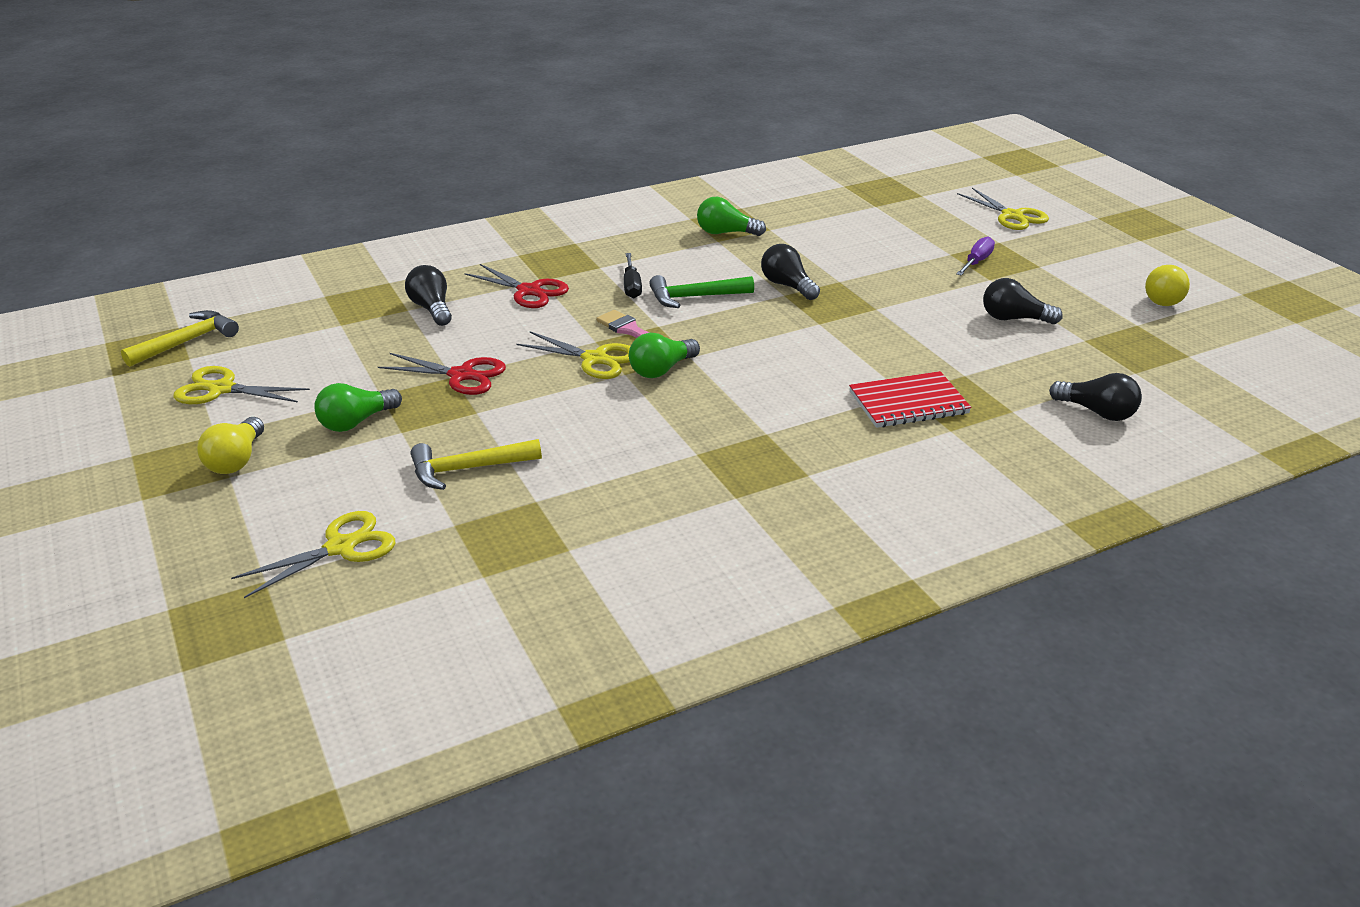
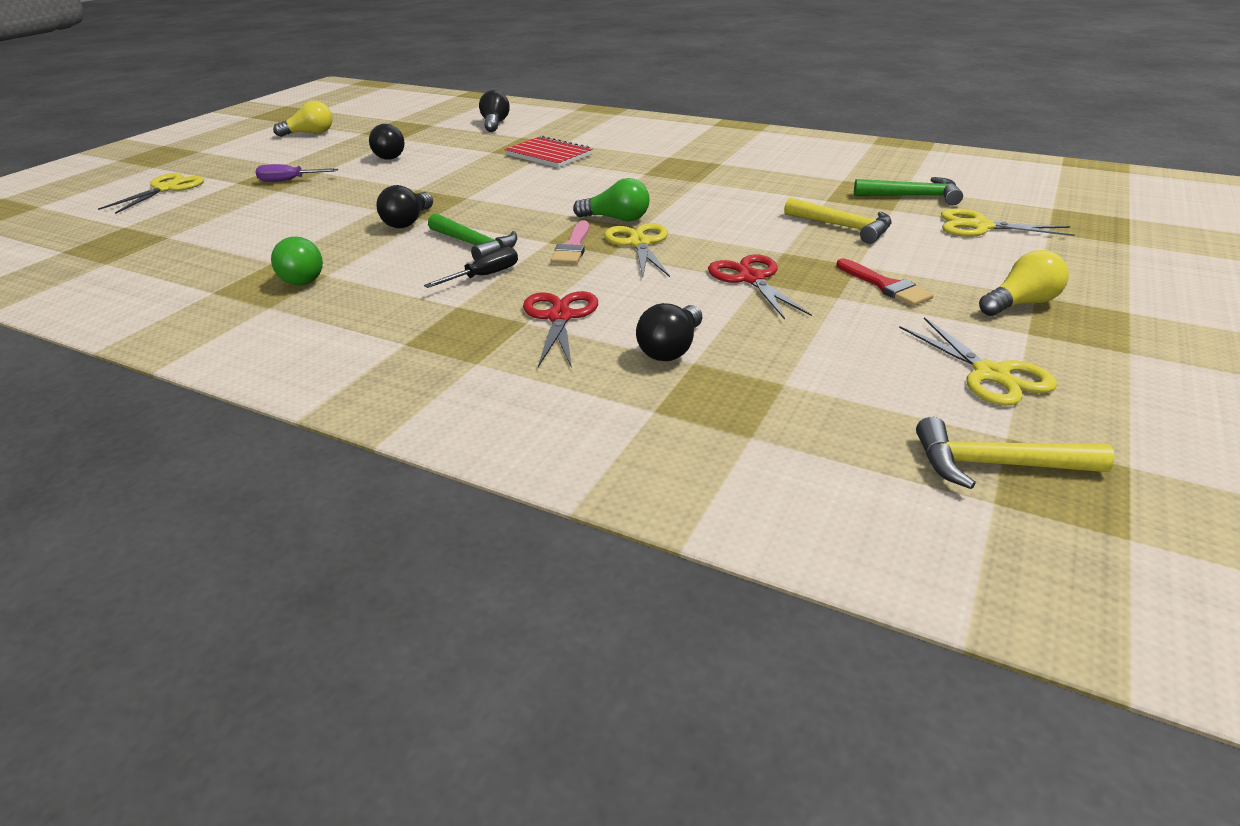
camera: 125 degrees left, 0 degrees up
(356, 422) = (885, 286): green light bulb -> red brush
(458, 562) = (913, 196): none -> green hammer

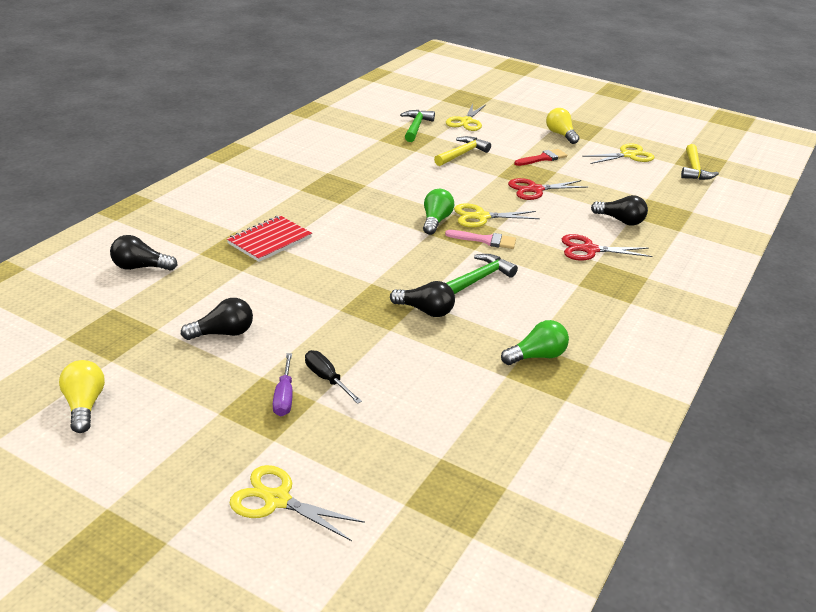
camera: 90 degrees left, 0 degrees up
(484, 276) = (533, 275): black screwdriver -> black screwdriver (327, 379)

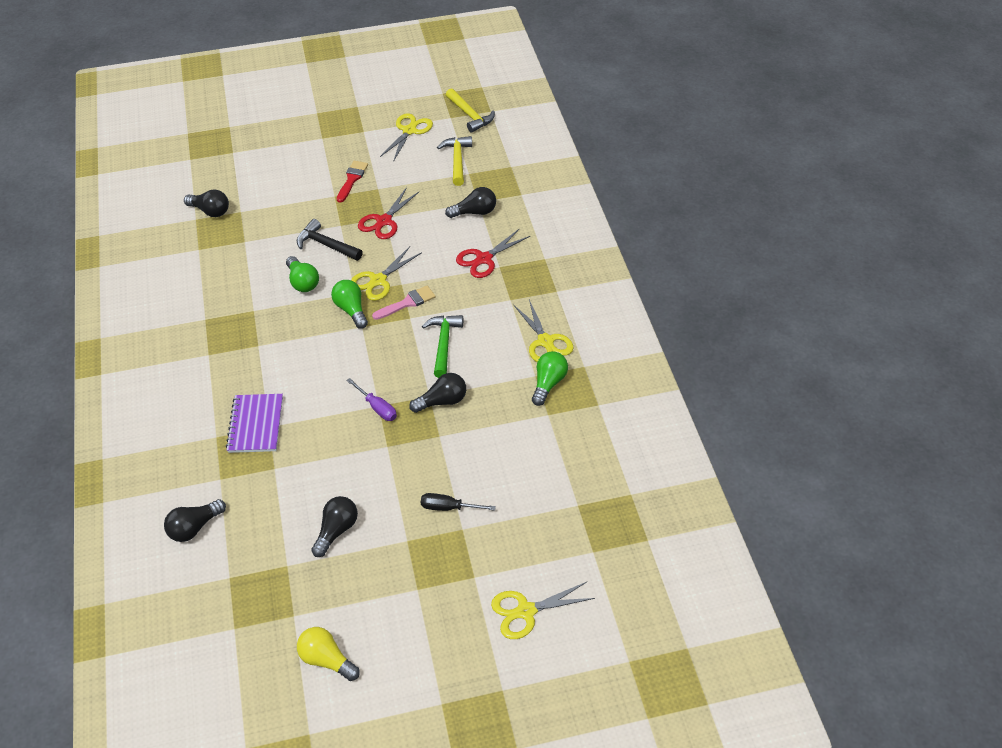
camera: 40 degrees left, 15 degrees up
(269, 240) = (255, 425): red notebook -> purple notebook
(284, 396) = (440, 543): purple screwdriver -> purple screwdriver (377, 407)
(416, 127) = (210, 211): green hammer -> black light bulb
(423, 189) = (302, 282): none -> green light bulb
(462, 154) = (285, 218): yellow hammer -> yellow hammer (457, 160)
(466, 121) = (243, 174): yellow scissors -> yellow scissors (545, 341)
(471, 180) = (326, 245): none -> black hammer
(560, 134) = (335, 139): yellow light bulb -> none

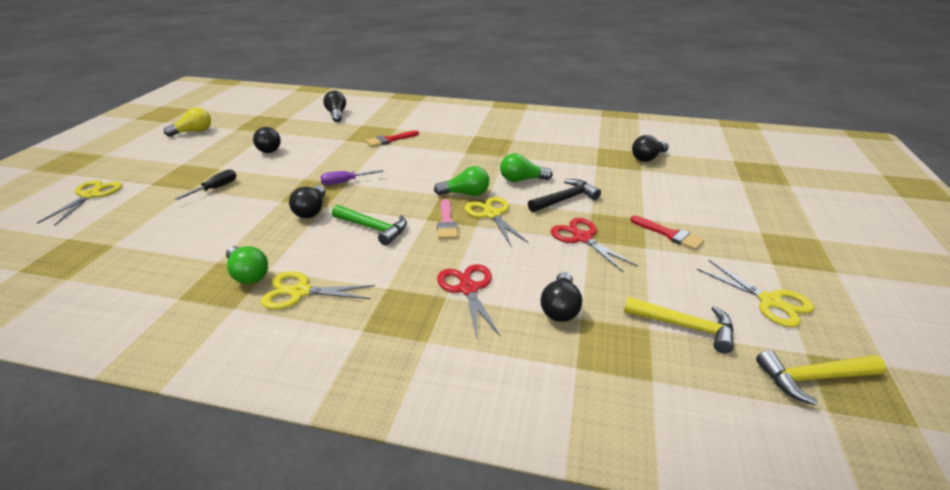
camera: 115 degrees right, 15 degrees down
(255, 425) = (389, 140): purple notebook -> red brush

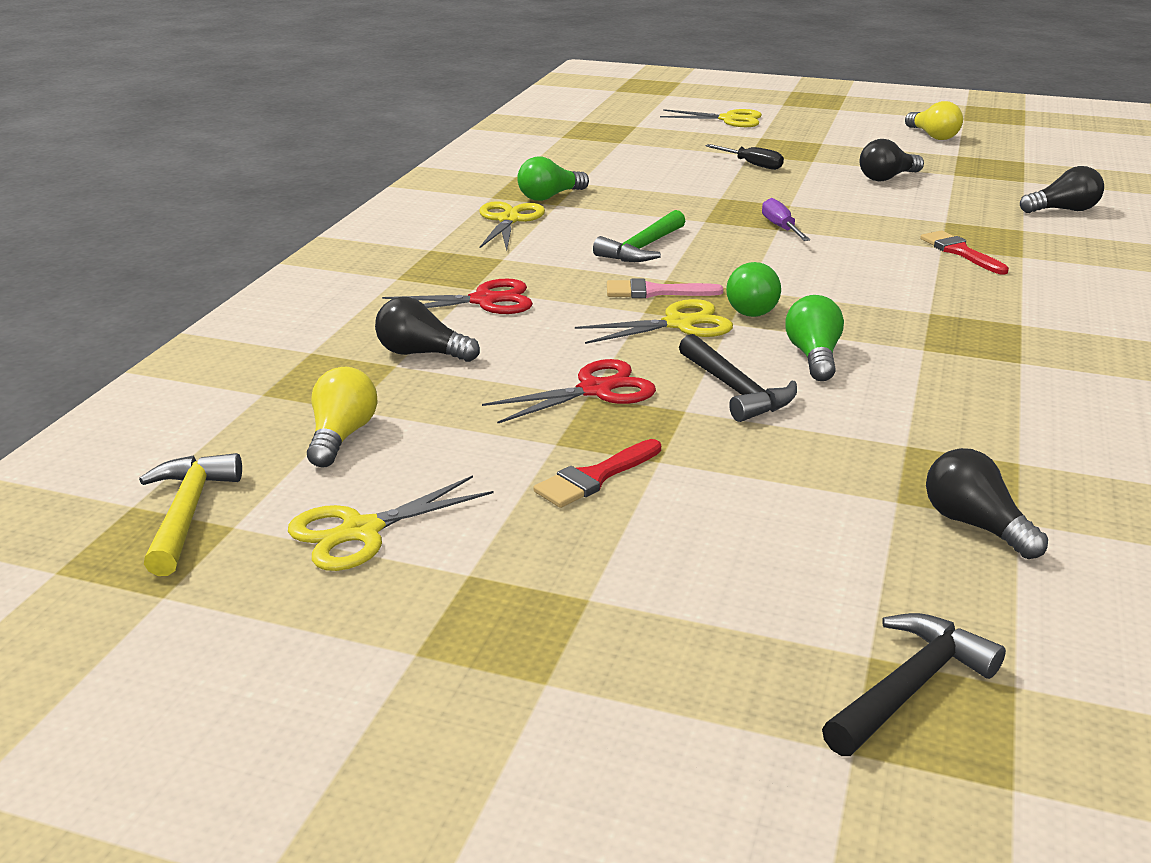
camera: 95 degrees right, 5 degrees down
(311, 211) = (692, 214): black light bulb -> none
(685, 326) = (341, 436): yellow hammer -> yellow light bulb
(750, 175) = (909, 687): none -> black hammer

